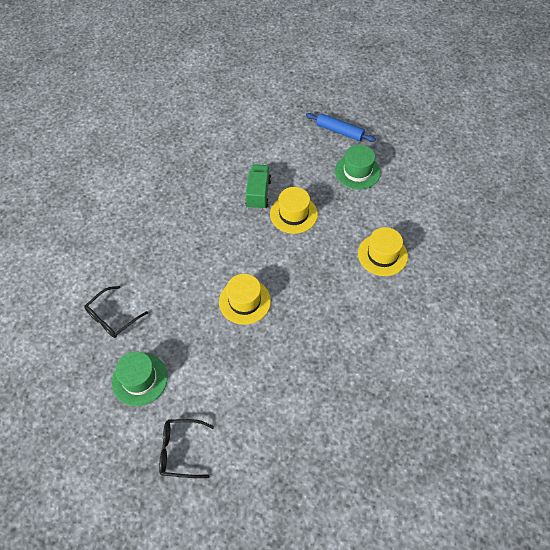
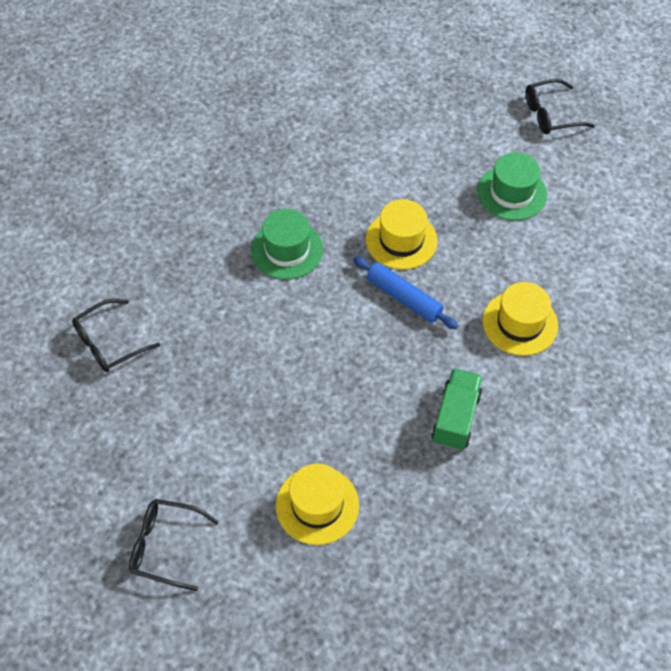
camera: 10 degrees right, 0 degrees up
(139, 379) = (129, 436): green hat -> green hat (287, 249)
(244, 301) = (301, 354): yellow hat -> yellow hat (317, 505)
(258, 193) = (356, 201): green truck -> green truck (455, 418)
(339, 131) = (499, 128): blue rolling pin -> blue rolling pin (403, 298)
(370, 118) = (551, 114): none -> black glasses

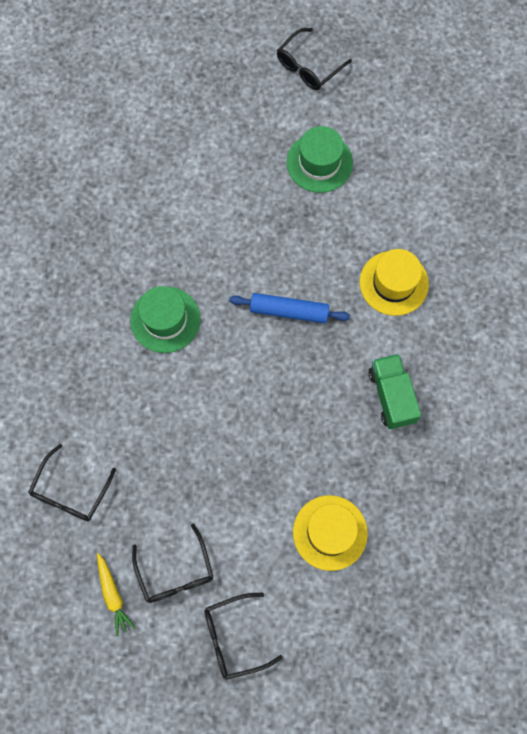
camera: 30 degrees left, 15 degrees up
(84, 447) = (113, 595): none -> yellow carrot
(152, 458) = (175, 571): none -> black glasses
(401, 240) = (255, 258): yellow hat -> none

